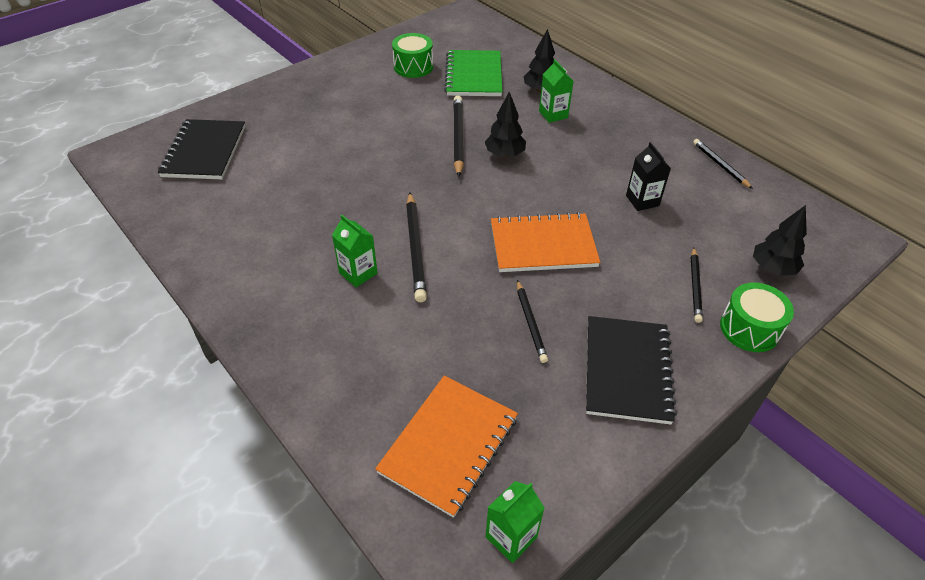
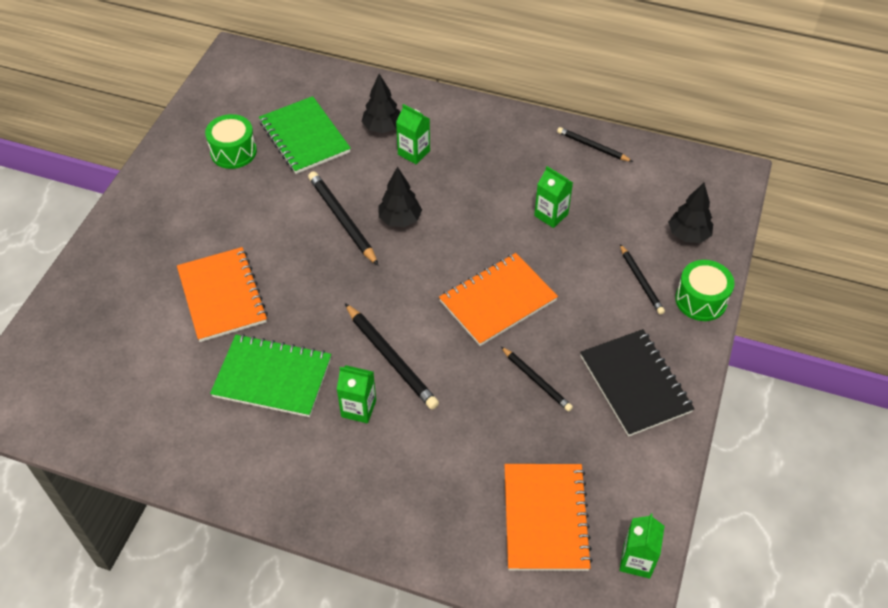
camera: 30 degrees left, 5 degrees up
(204, 151) = (95, 354): black notebook -> none
(311, 220) = (272, 377): none -> green notebook
(324, 151) = (222, 296): none -> orange notebook
(642, 200) = (551, 215): black carton -> green carton

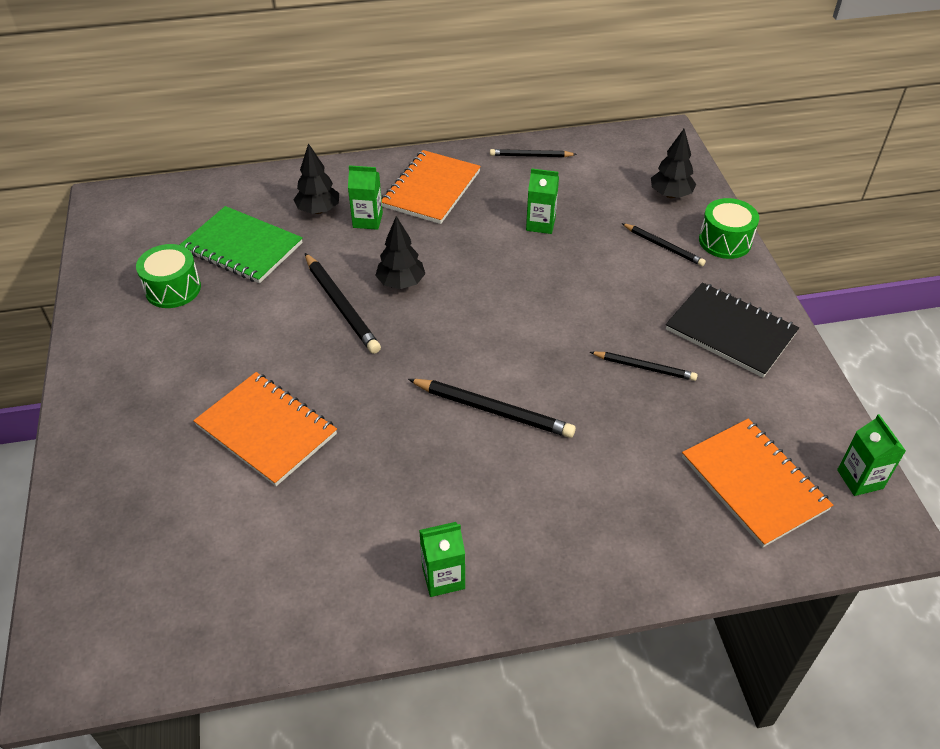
camera: 30 degrees left, 5 degrees down
(272, 377) = (384, 484): green notebook -> none
(342, 219) = (341, 306): black pencil -> black pencil turned 150 degrees counterclockwise
(358, 408) = (498, 471): green carton -> green carton (443, 577)
(498, 301) = (552, 315): orange notebook -> orange notebook (431, 189)

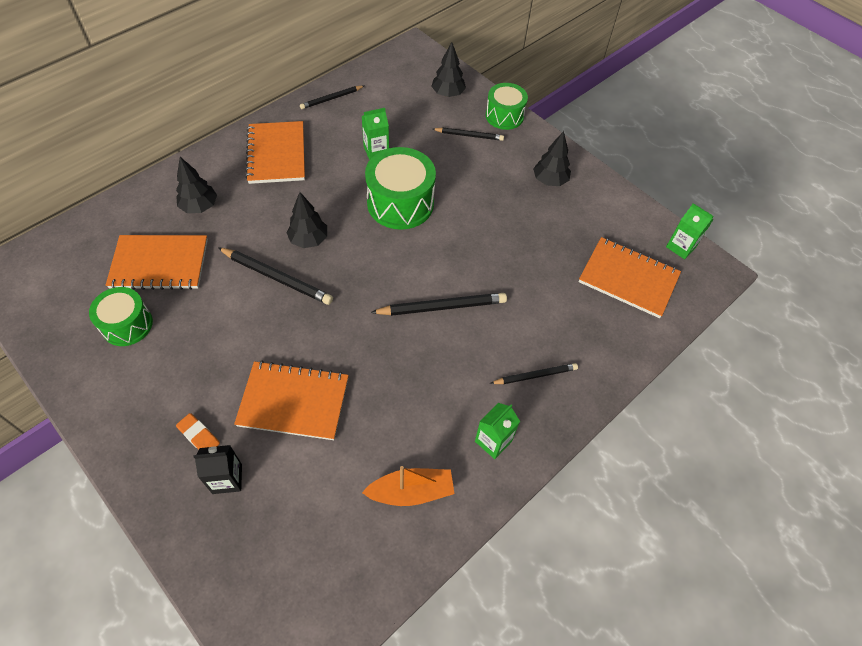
camera: 35 degrees left, 10 degrees up
(151, 469) = (227, 479): none -> black carton
(157, 417) = (199, 435): none -> orange eraser
(242, 247) = (159, 264): green notebook -> orange notebook
(314, 580) = (411, 491): none -> orange boat
(367, 220) = (246, 199): green carton -> none
(527, 286) = (400, 203): none -> green drum
(645, 367) = (516, 230): black pencil -> black pencil (535, 375)
(730, 332) = (549, 181): black notebook -> black tree

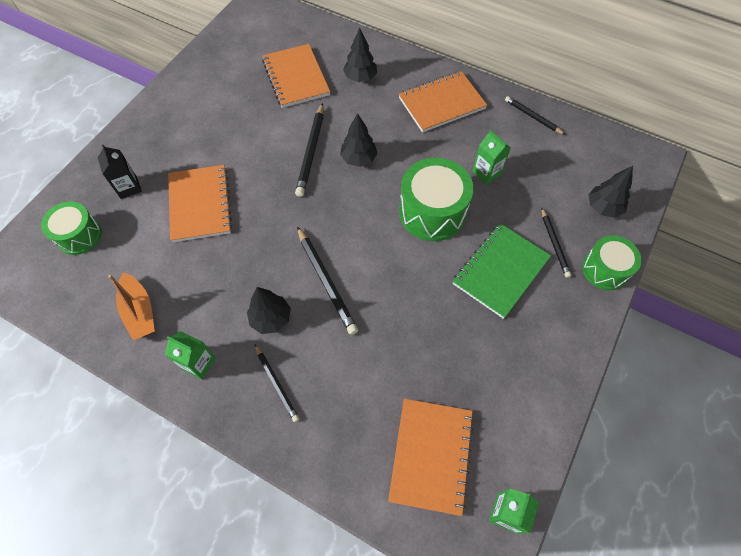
camera: 75 degrees right, 5 degrees up
(127, 325) = (237, 82): green drum -> green drum (79, 235)
(199, 435) = (158, 158): orange eraser -> none
(481, 178) = (500, 271): none -> green notebook
(549, 181) = (533, 339): black tree -> black tree (271, 318)

